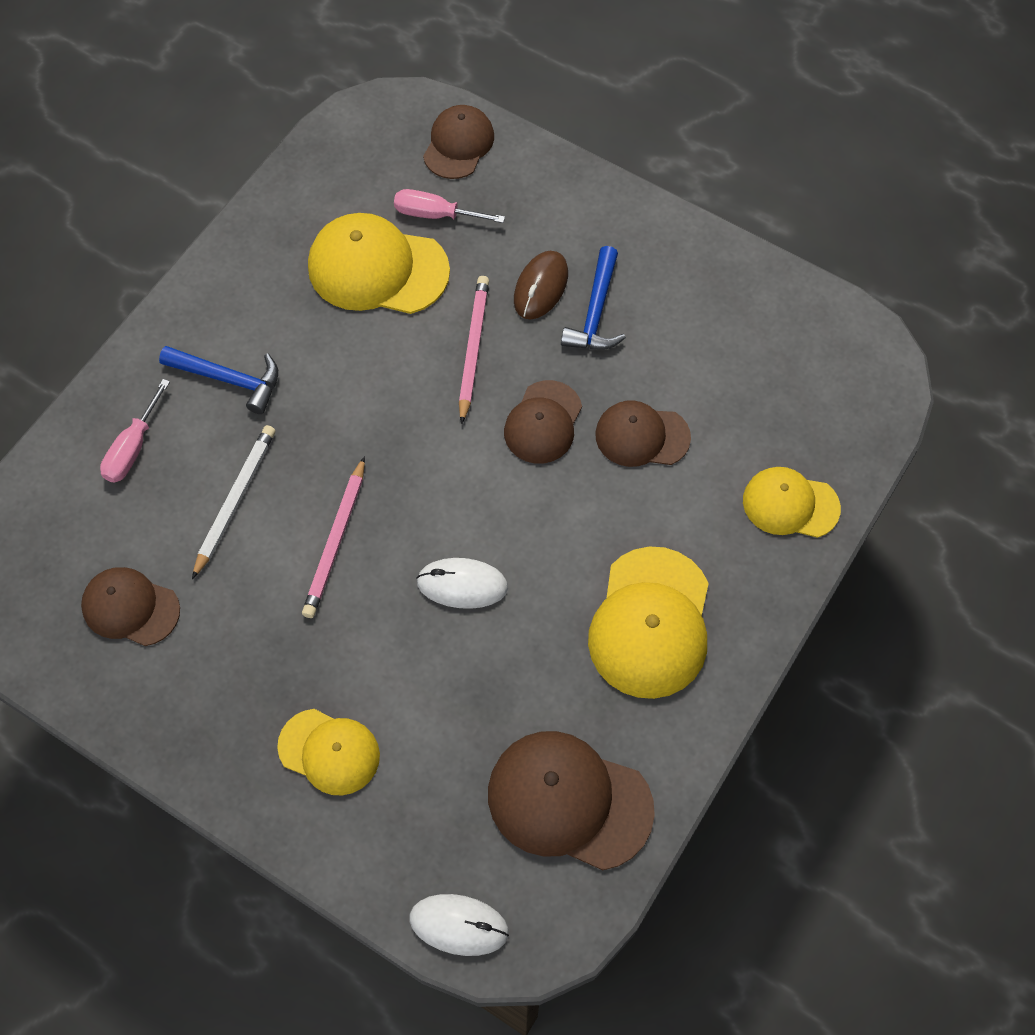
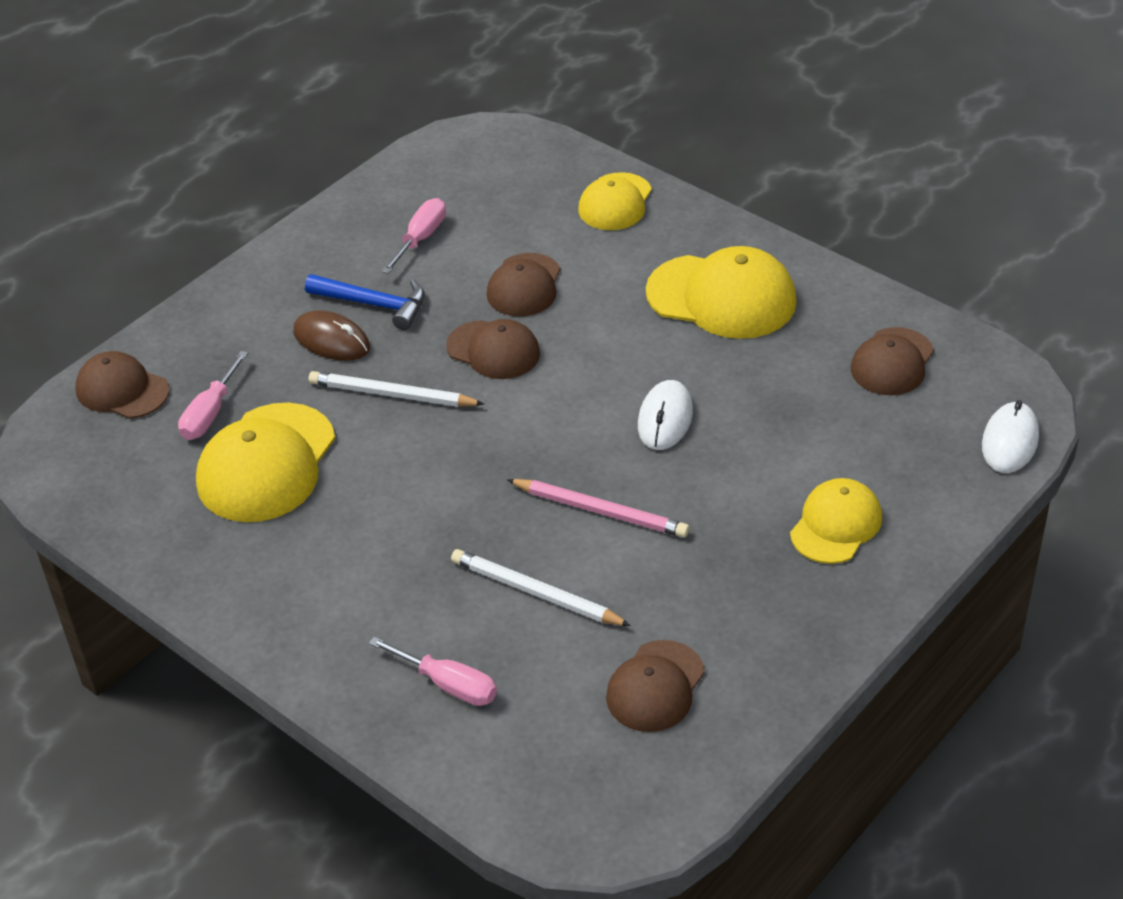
camera: 80 degrees left, 20 degrees down
(229, 379) = (377, 595): blue hammer -> none
(473, 349) = (392, 394): pink pencil -> white pencil
(569, 801) = (892, 362): brown cap -> brown cap, size x0.63
(700, 334) = (421, 238): none -> pink screwdriver

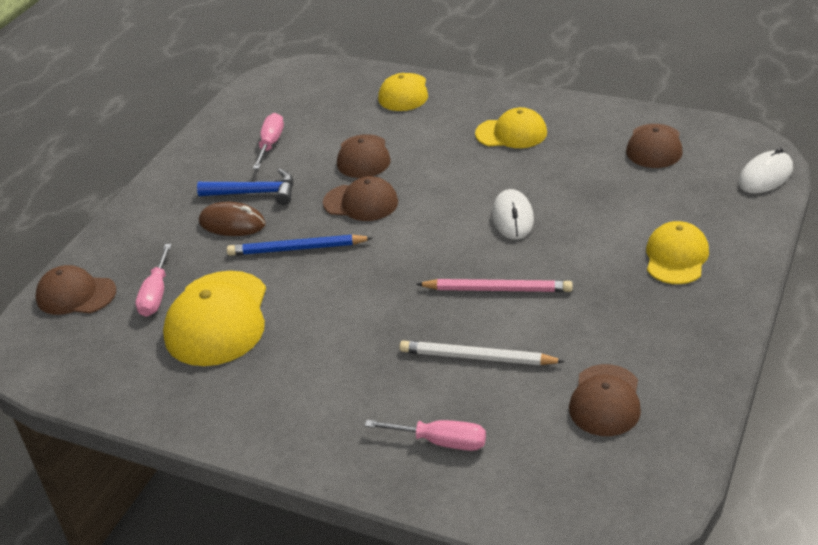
camera: 15 degrees left, 5 degrees down
(392, 394) = (297, 249): white pencil -> blue pencil
(721, 297) = (511, 133): yellow cap -> yellow cap, size x0.63
(1009, 441) = (765, 176): white mouse -> white mouse turned 45 degrees clockwise

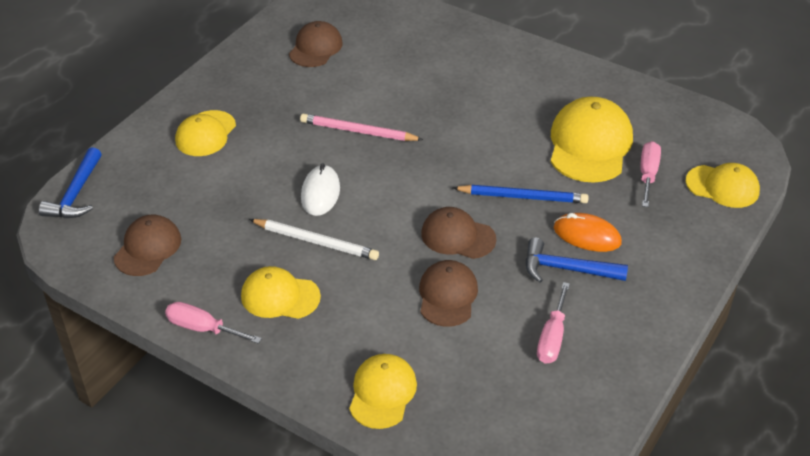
camera: 175 degrees left, 5 degrees up
(76, 295) = (722, 186): brown cap -> yellow cap
(232, 223) = (587, 235): brown mouse -> orange mouse
(441, 442) = (430, 41): pink screwdriver -> pink screwdriver (203, 328)
(477, 357) = (390, 85): white pencil -> white pencil (315, 241)
(765, 176) = (76, 194): white mouse -> blue hammer

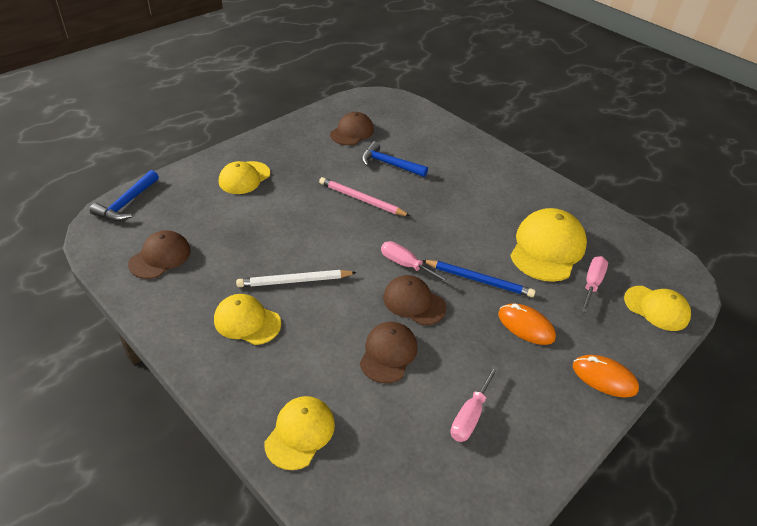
camera: 10 degrees right, 0 degrees up
(203, 328) = (172, 335): pink screwdriver -> pink screwdriver (406, 265)
(315, 241) = (294, 281): white pencil -> white pencil turned 135 degrees clockwise
(320, 193) = (314, 242): white mouse -> none
(566, 269) = (500, 353): blue hammer -> blue hammer (389, 164)
(681, 271) = (604, 378): none -> orange mouse

